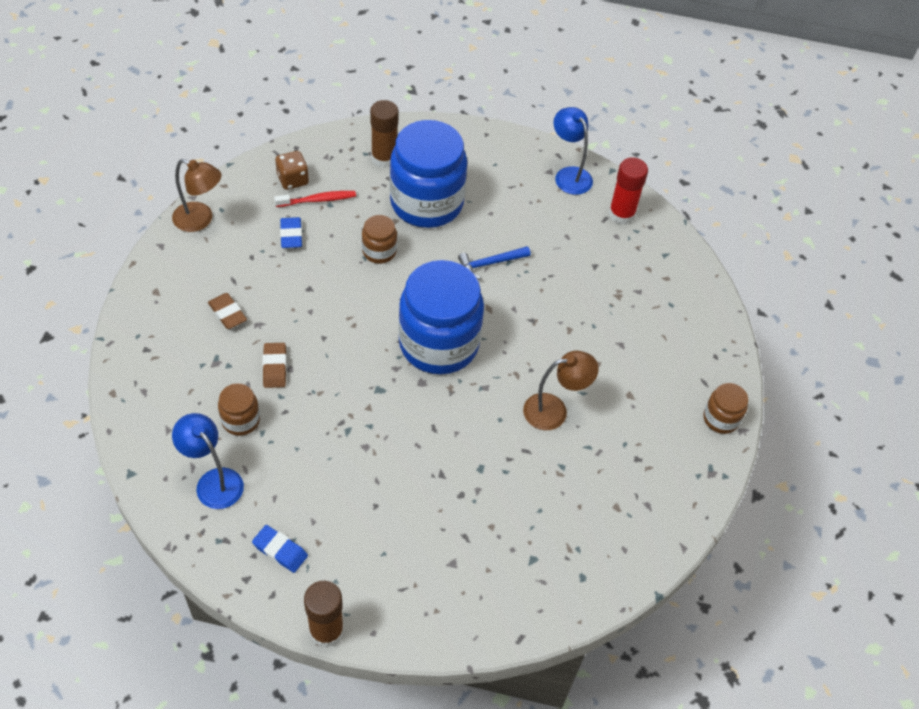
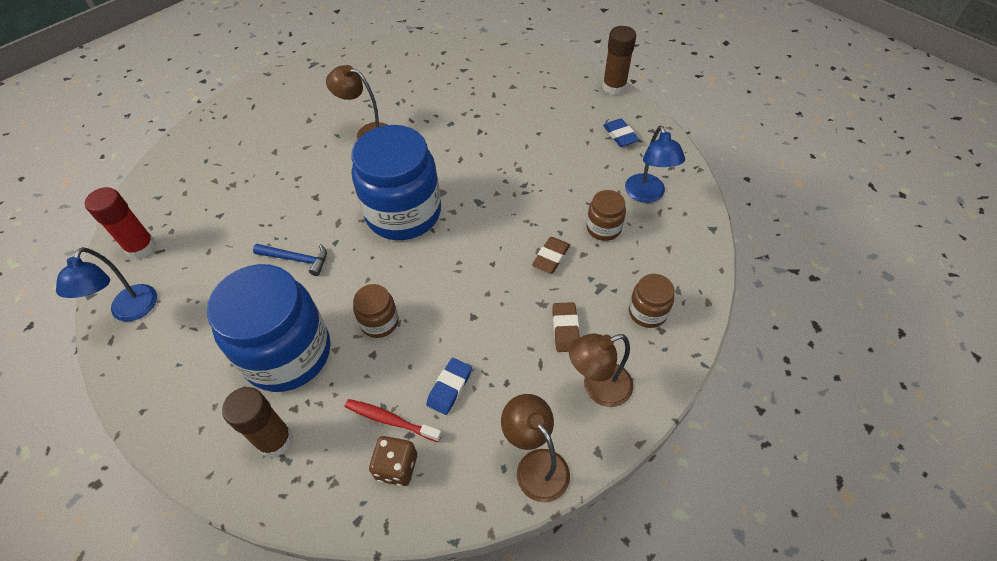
camera: 140 degrees left, 0 degrees up
(179, 283) = (598, 388): none -> brown lamp
(721, 419) = (271, 84): brown jar -> brown jar (647, 312)

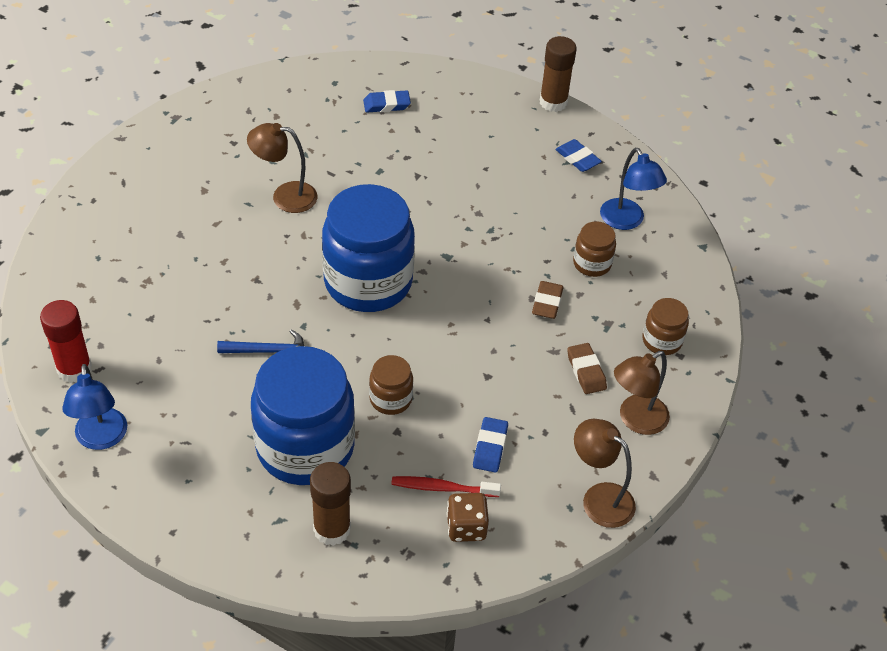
camera: 20 degrees left, 5 degrees down
(477, 73) = (386, 105): none -> blue eraser

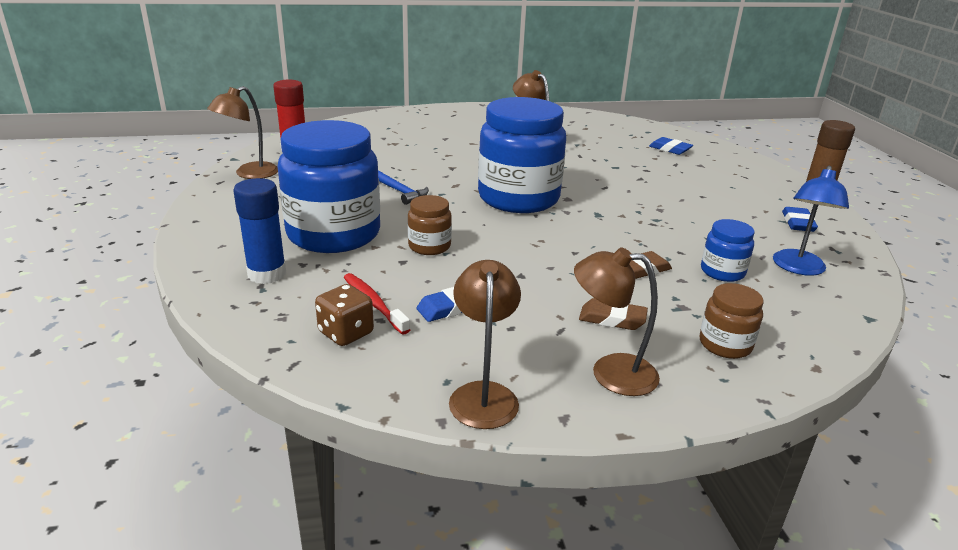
camera: 50 degrees right, 20 degrees down
(101, 438) = (249, 174): blue lamp -> brown lamp
(332, 529) = (267, 274): brown glue stick -> blue glue stick
(586, 371) = (612, 319): brown eraser -> brown eraser turned 75 degrees clockwise
(592, 263) = (722, 272): brown jar -> blue jar

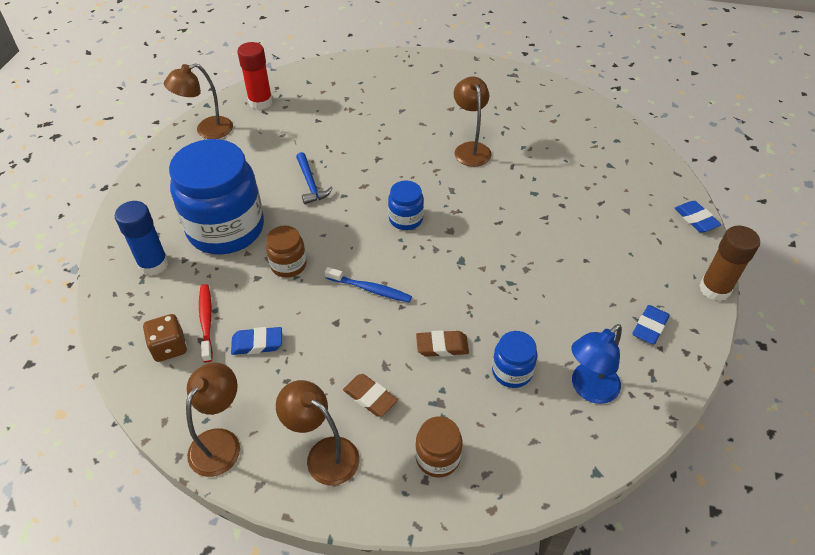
camera: 25 degrees right, 20 degrees up
(518, 198) = (406, 219): blue jar -> blue jar, size x0.45
(531, 247) = (370, 289): none -> blue toothbrush
(670, 149) = (615, 176): blue eraser -> blue eraser (696, 219)

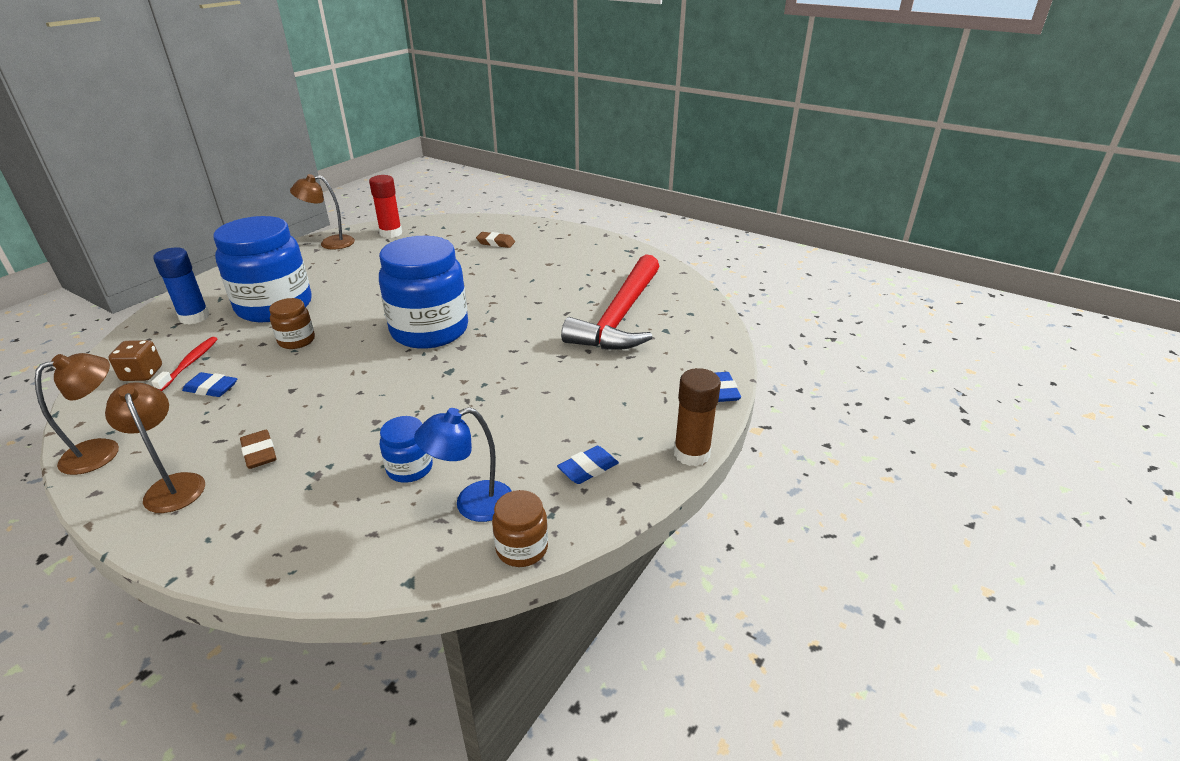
camera: 20 degrees right, 15 degrees down
(310, 184) = (374, 291): blue hammer -> none
(370, 289) = (346, 373): blue toothbrush -> none
(406, 219) = (429, 330): blue jar -> blue jar, size x2.22
(437, 457) = (267, 519): brown jar -> brown jar (522, 548)
(442, 346) = (364, 431): brown eraser -> brown eraser (496, 243)
(470, 149) = (538, 294): brown lamp -> none
(561, 159) = (619, 317): none -> red hammer

